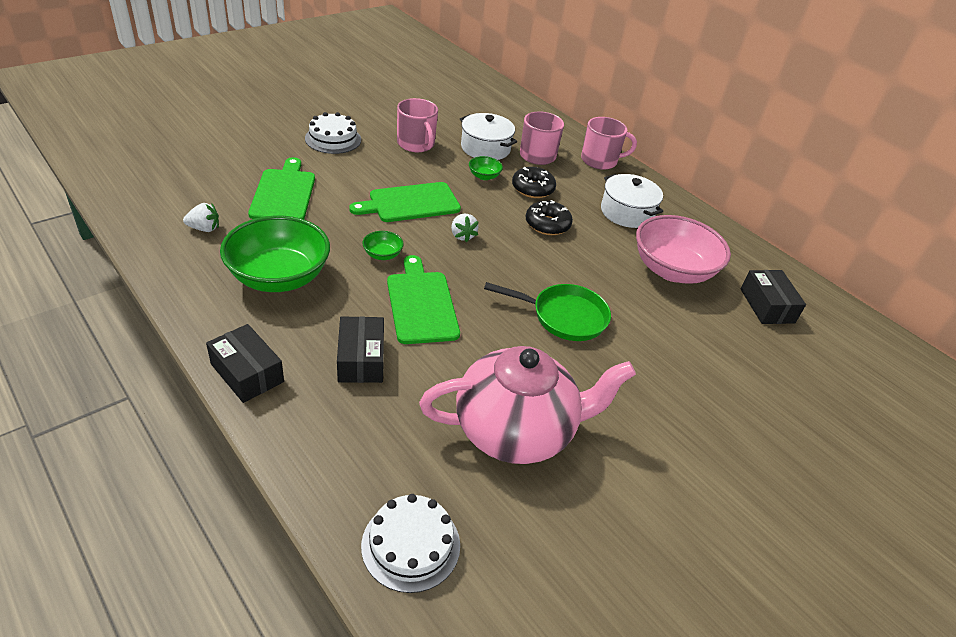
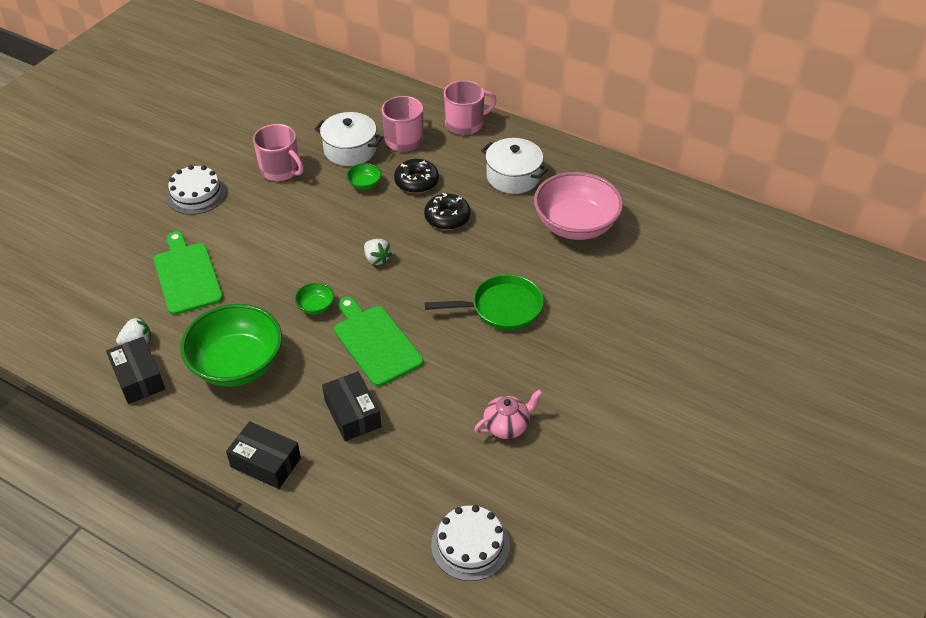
camera: 15 degrees left, 5 degrees up
(410, 203) = (311, 241): green cutting board -> none
(516, 430) = (507, 426): pink teapot -> pink teapot, size x0.44
(767, 306) = (666, 231): black box -> black box (138, 378)

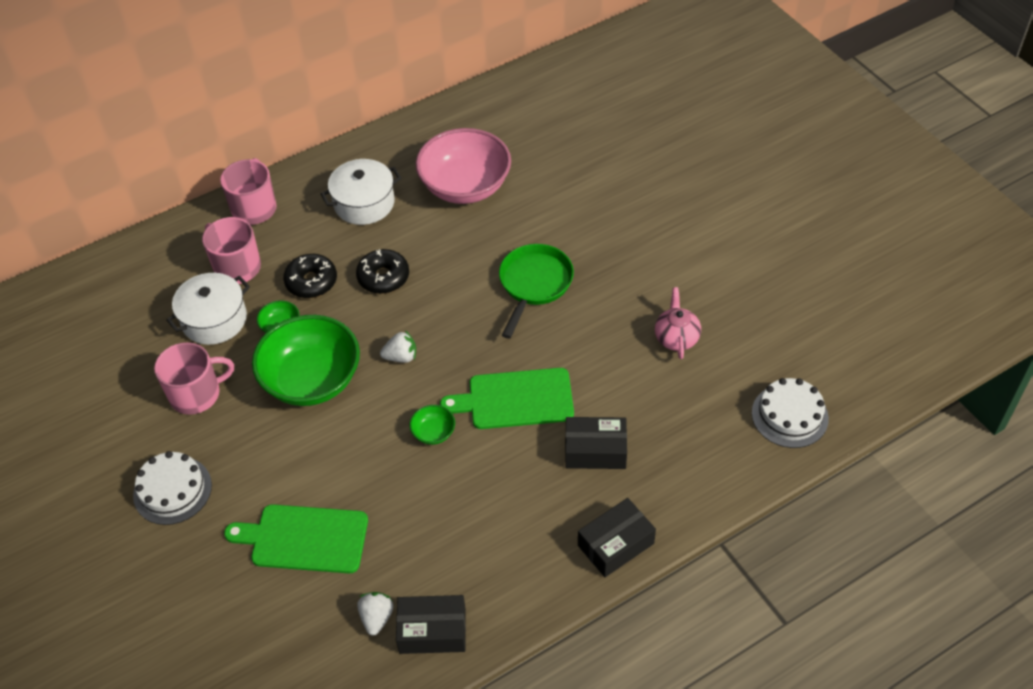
camera: 60 degrees left, 5 degrees up
(237, 364) = (471, 530): green bowl -> green bowl (312, 380)

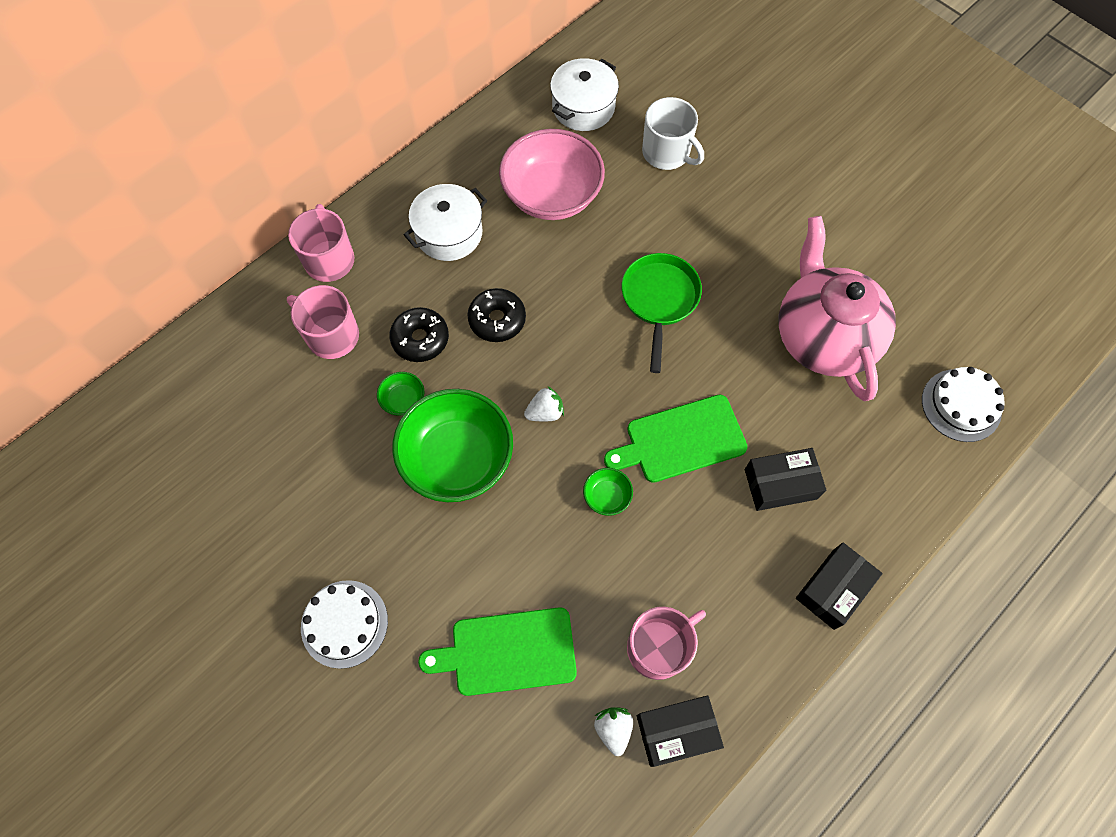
camera: 15 degrees left, 15 degrees up
(196, 394) = (335, 500): pink mug -> pink mug (658, 647)
(214, 319) = (326, 405): white pot -> white pot (583, 107)
(581, 167) = (667, 153): none -> white mug
(676, 337) = (823, 336): pink teapot -> pink teapot, size x2.25

